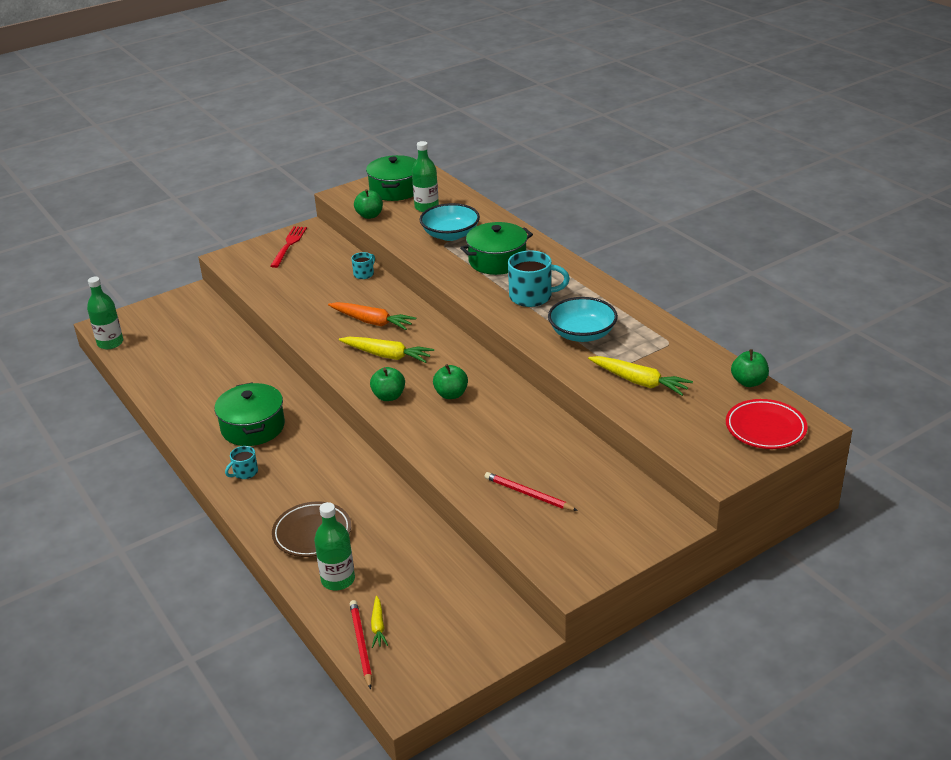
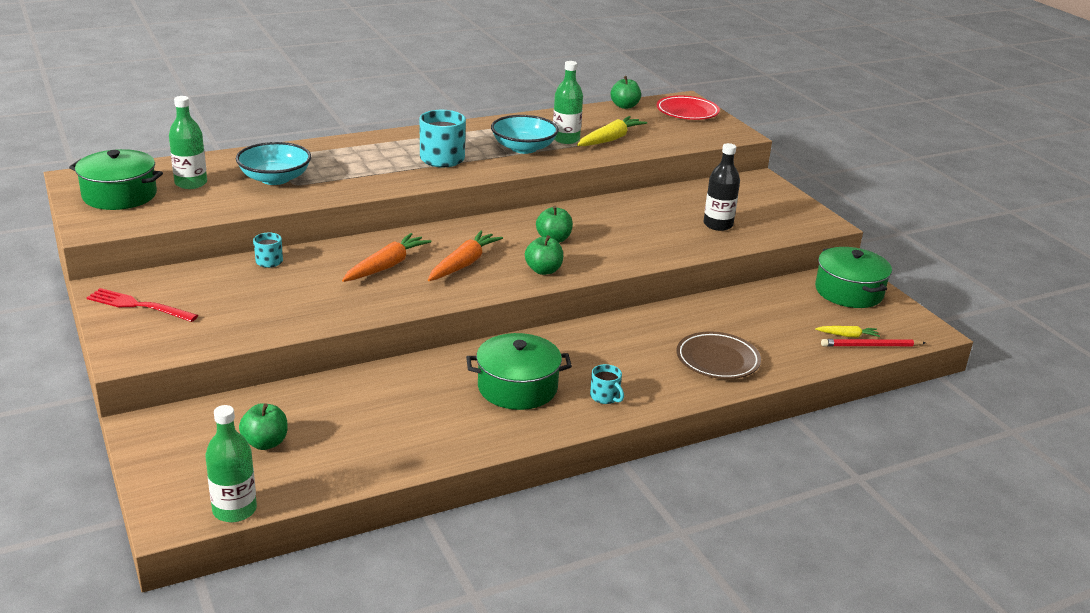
camera: 85 degrees left, 5 degrees down
(338, 580) = (787, 351): green bottle -> green bottle (566, 139)
(369, 215) = (176, 217): green apple -> green apple (265, 443)
(387, 355) = (464, 264): yellow carrot -> orange carrot
(497, 261) = (356, 164): green pot -> green pot (849, 292)
(528, 494) = (718, 225): red pencil -> black bottle

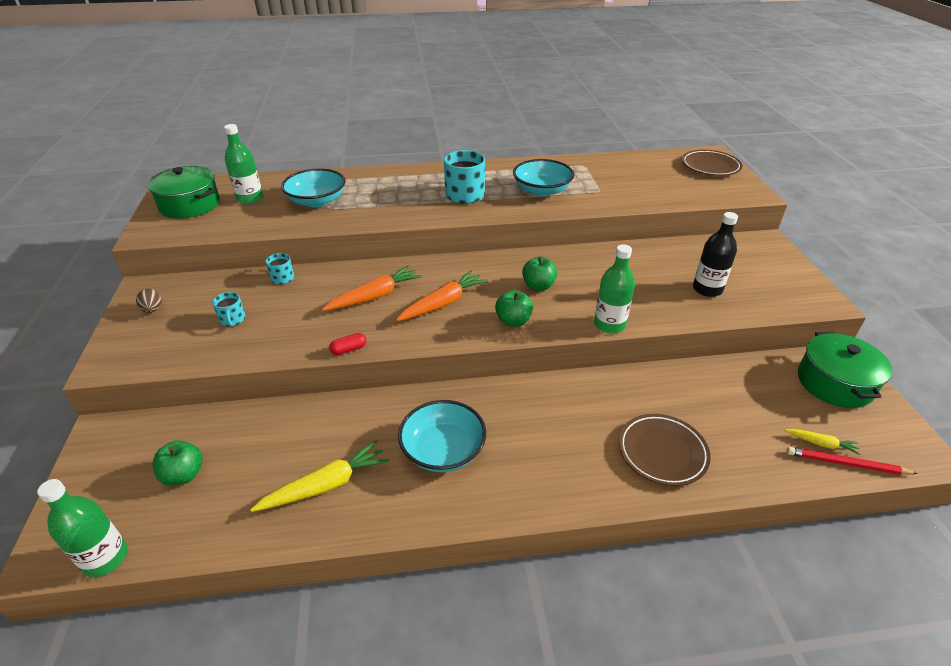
camera: 20 degrees right, 10 degrees up
(137, 305) = (153, 310): red fork -> brown egg
(389, 312) = (349, 349): none -> red capsule
(517, 387) = (443, 450): green pot -> turquoise bowl
(566, 139) = (584, 185): green bottle -> green bottle (609, 324)
(605, 397) = (525, 481): turquoise mug -> turquoise mug (232, 320)
(610, 139) = (626, 188): yellow carrot -> yellow carrot (326, 485)
(624, 106) = (652, 156): green apple -> none
(687, 112) = (710, 166): red plate -> brown plate

